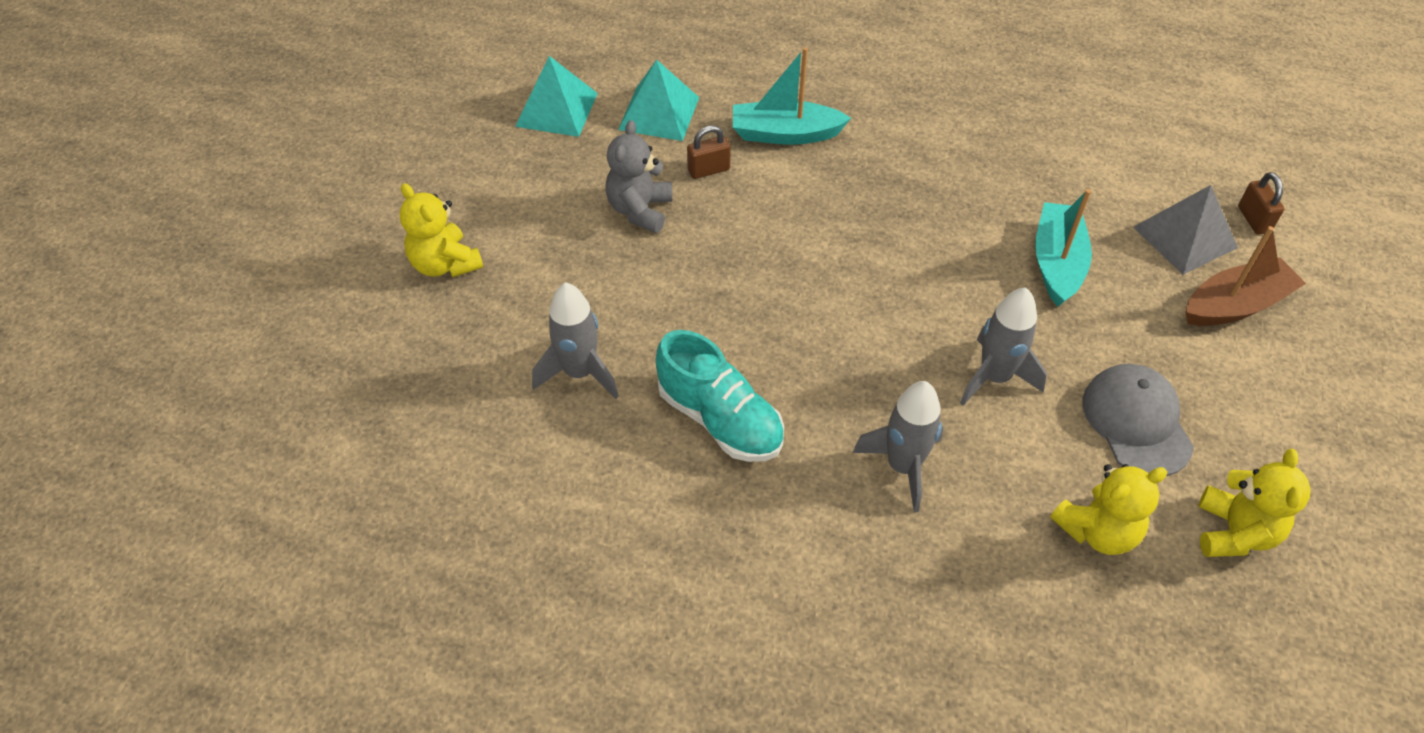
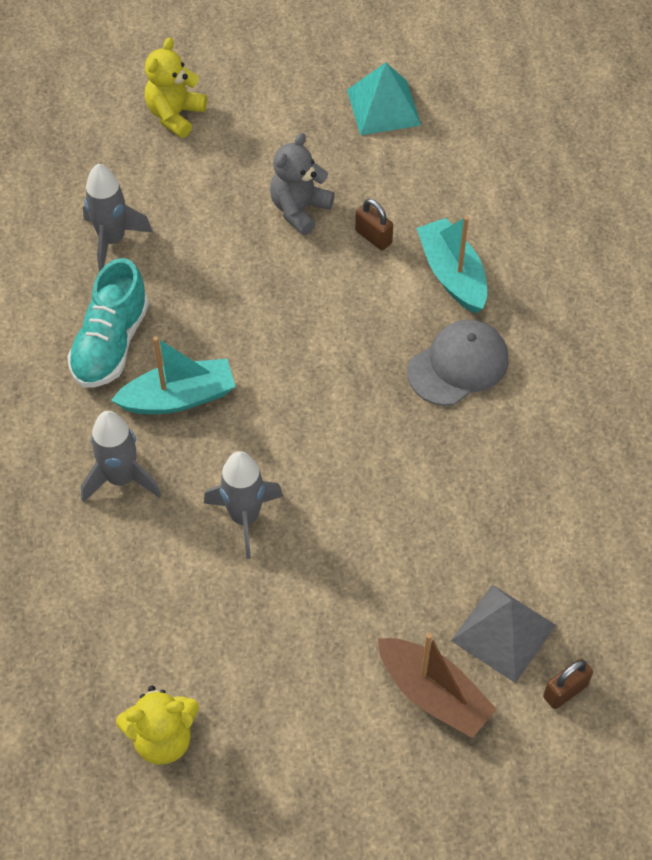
camera: 65 degrees right, 5 degrees up
(640, 210) = (299, 209): grey teddy bear -> grey teddy bear turned 45 degrees counterclockwise
(659, 113) = (422, 176): turquoise pyramid -> none
(1057, 263) = (407, 532): turquoise boat -> turquoise boat (178, 397)
(1097, 531) = (119, 633): yellow teddy bear -> none
(1136, 422) = (248, 638): grey cap -> grey cap (458, 365)

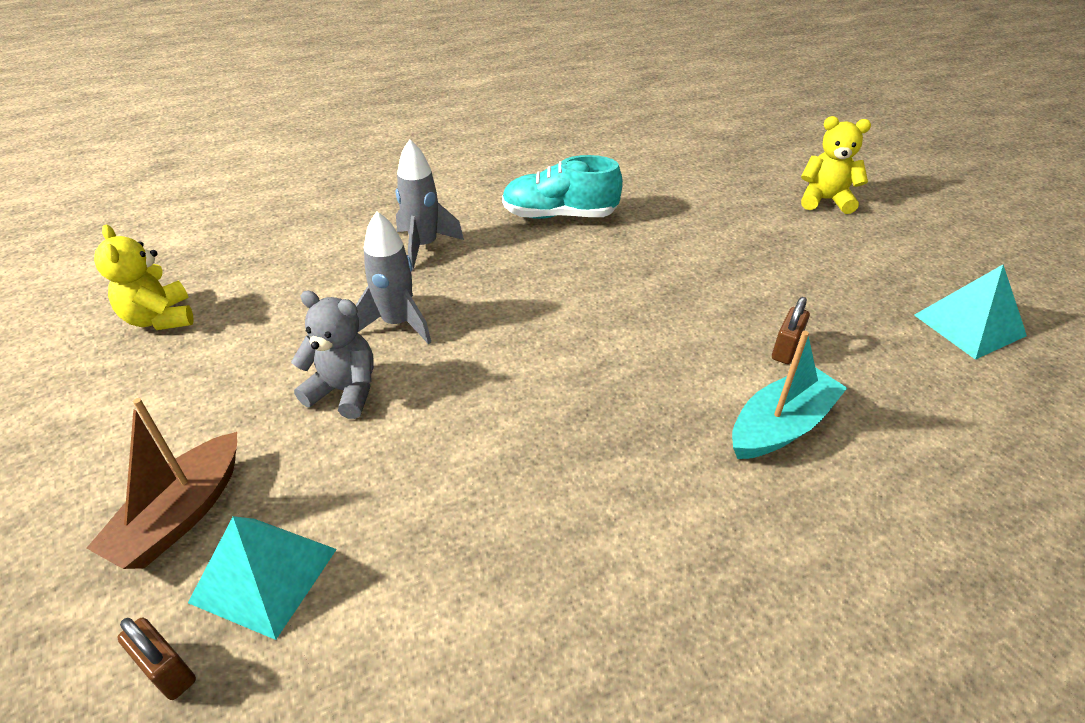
camera: 75 degrees right, 15 degrees down
(112, 240) = (665, 196): grey rocket -> none
(178, 397) = (519, 260): turquoise boat -> none
(299, 209) = (780, 291): grey teddy bear -> grey teddy bear (344, 391)
(458, 365) = (651, 456): grey cap -> none
(503, 632) = (264, 575): grey pyramid -> turquoise pyramid

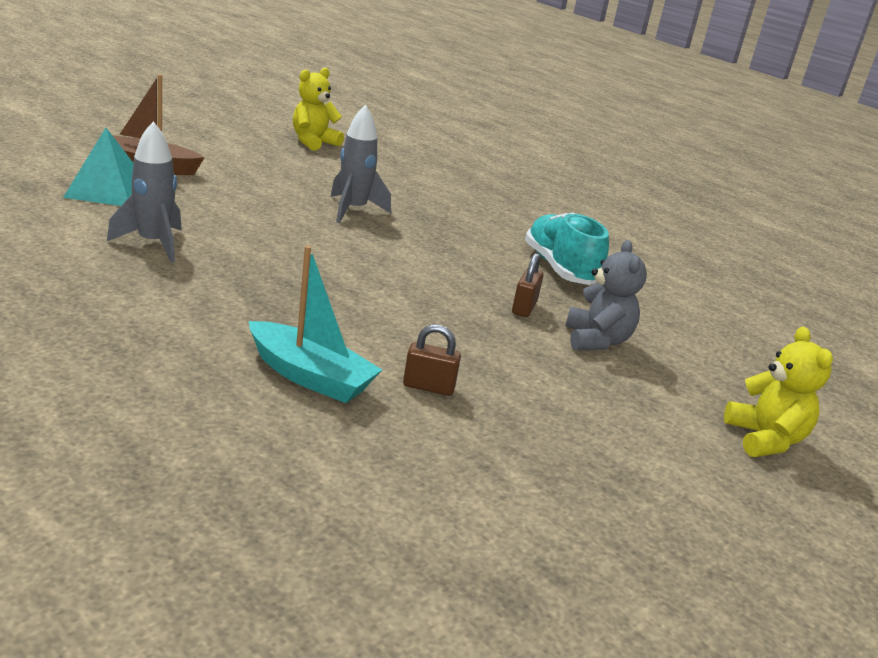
camera: 65 degrees right, 15 degrees down
(168, 670) = (42, 175): brown padlock -> brown padlock (524, 308)
(344, 391) = (271, 198): grey teddy bear -> grey teddy bear (596, 340)
(424, 246) = (459, 214): grey rocket -> grey rocket (153, 244)
(969, 325) = (566, 535): turquoise pyramid -> none

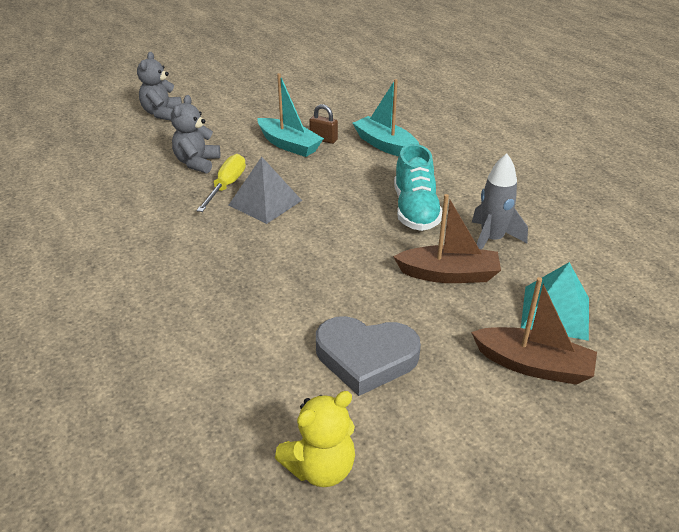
camera: 160 degrees left, 10 degrees up
(214, 218) = (448, 274): none -> brown boat
(294, 177) = (366, 357): none -> grey heart
(353, 210) = (314, 294): grey rocket -> none
(457, 287) = (265, 202): none -> grey pyramid
(482, 374) = (289, 145): none -> turquoise boat
(524, 308) = (226, 186): brown padlock -> yellow screwdriver
(560, 268) = (160, 223): turquoise shoe -> turquoise shoe (415, 210)
(765, 439) = (162, 113): yellow teddy bear -> grey teddy bear

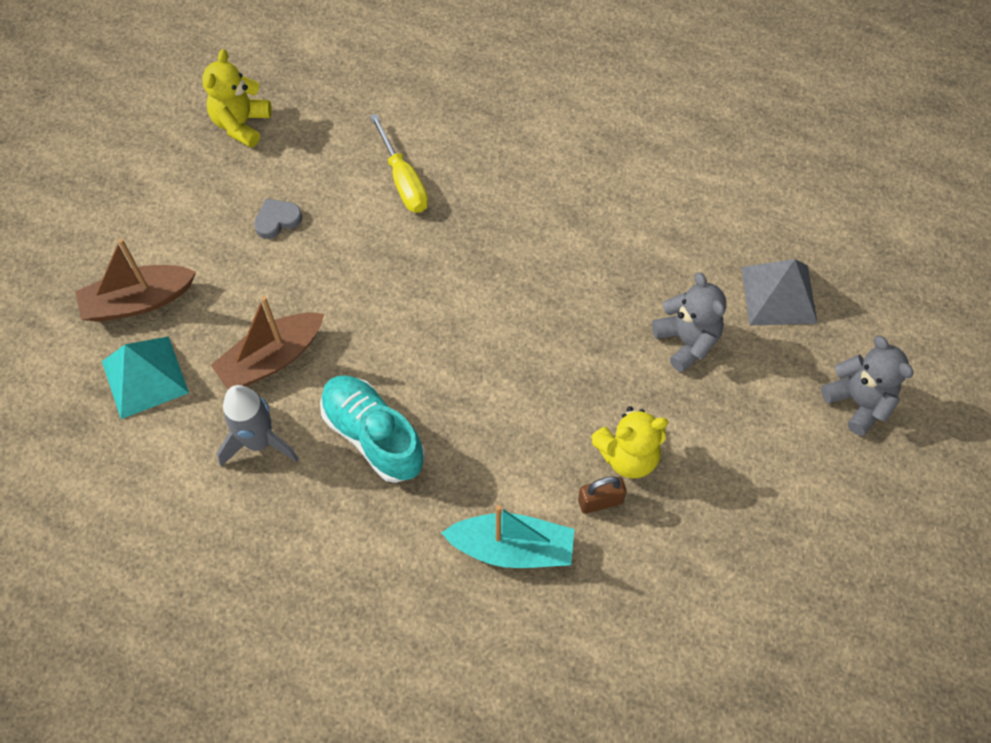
camera: 140 degrees right, 25 degrees up
(226, 186) = (608, 328): yellow screwdriver -> yellow screwdriver (403, 180)
(265, 202) = (540, 332): grey pyramid -> grey pyramid (779, 294)
(289, 145) = (628, 455): turquoise boat -> yellow teddy bear
(366, 357) = (277, 220): grey heart -> grey heart, size x0.49

